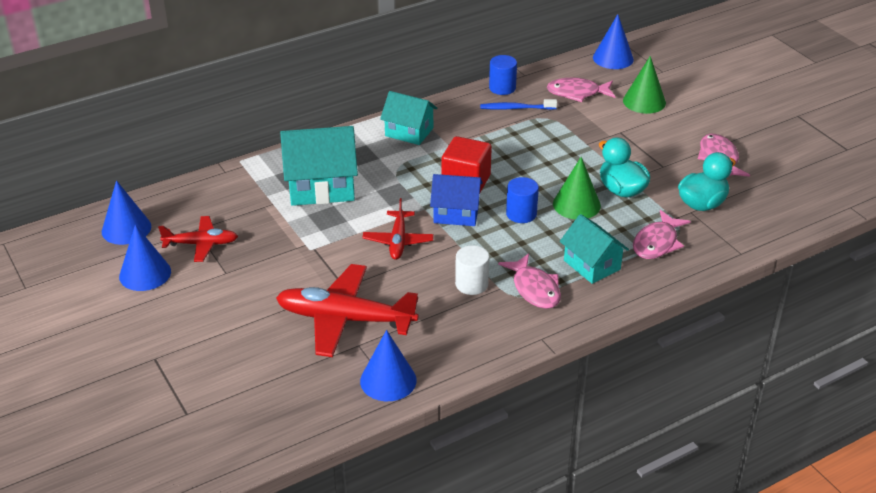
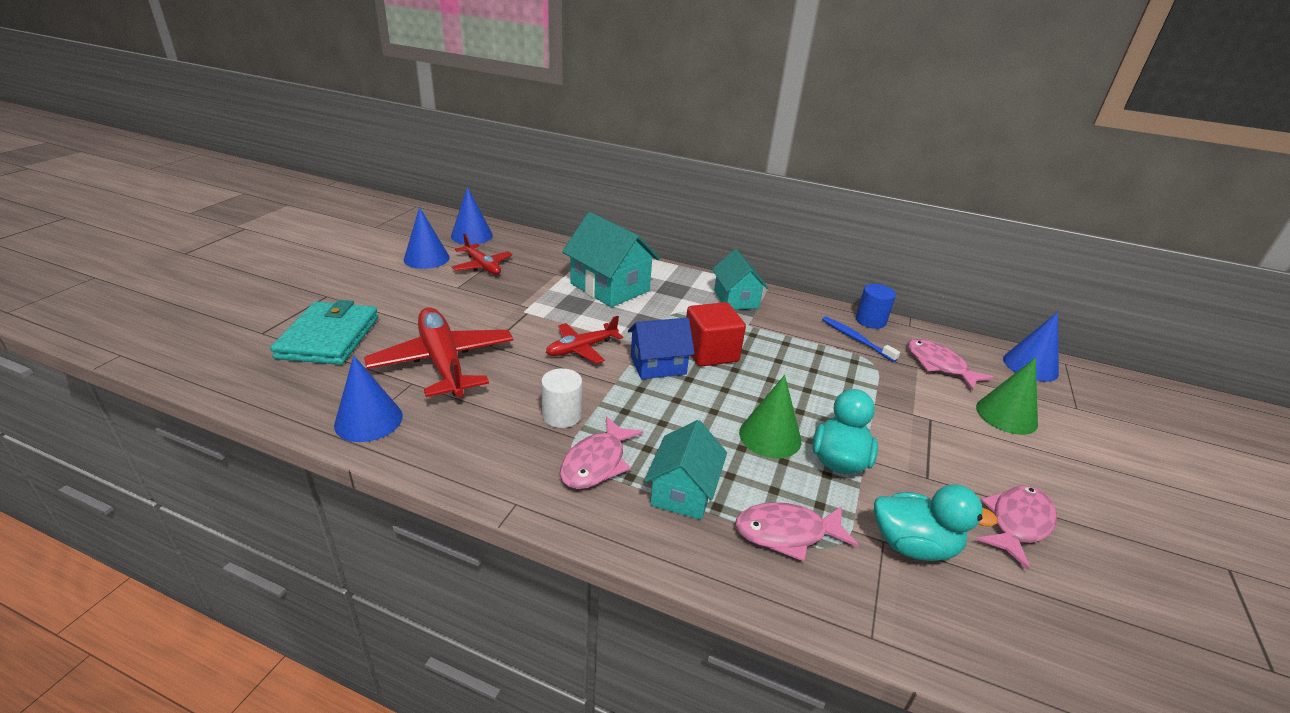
camera: 50 degrees right, 5 degrees down
(239, 374) = (329, 337): none -> turquoise wallet
(456, 213) = (658, 365): blue house -> blue house turned 75 degrees counterclockwise
(521, 214) = (706, 404): blue cylinder -> none

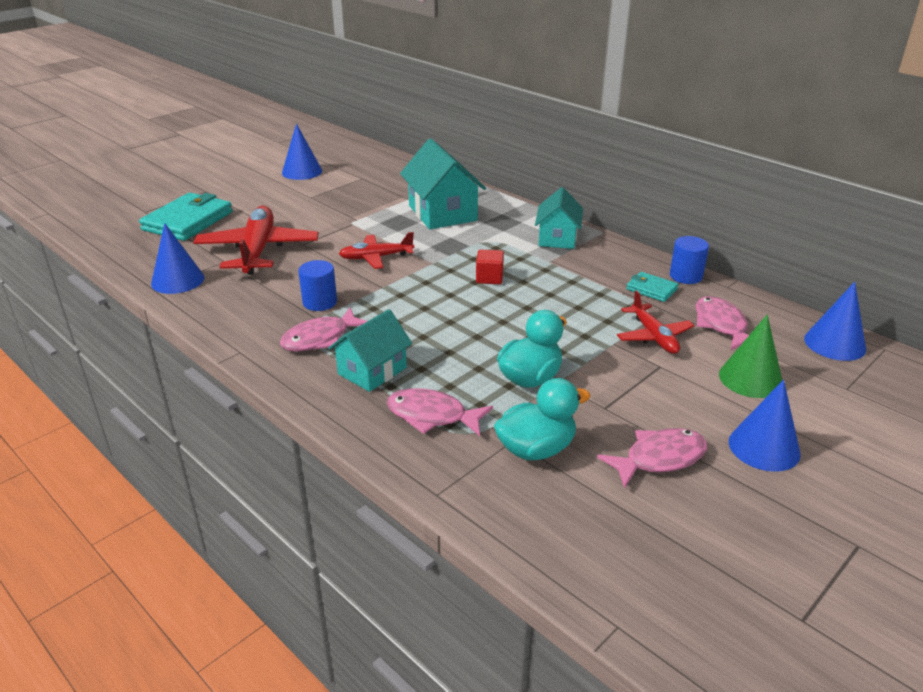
camera: 25 degrees right, 0 degrees up
(471, 235) = (353, 157): blue cone -> blue cone (764, 447)
(482, 266) = (343, 183): red plane -> red plane (653, 336)
(562, 415) = (320, 302): white cylinder -> blue cylinder
(658, 365) = (432, 280): blue house -> none
(710, 353) = (489, 278): red cube -> red cube, size x0.59
(770, 436) = (483, 349): green cone -> none
(856, 339) = (651, 289): blue toothbrush -> turquoise wallet
(913, 545) = (536, 449): turquoise duck -> turquoise duck turned 60 degrees counterclockwise

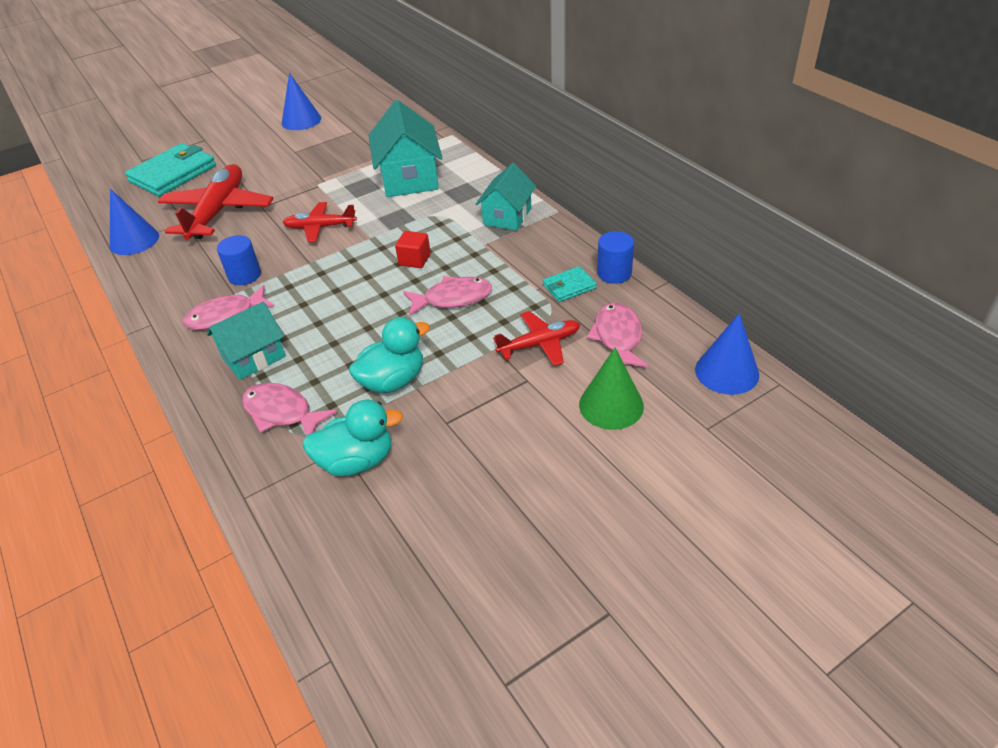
camera: 15 degrees right, 10 degrees up
(651, 289) = (569, 286): turquoise wallet -> turquoise wallet turned 75 degrees counterclockwise
(653, 336) = (540, 344): red plane -> red plane turned 105 degrees counterclockwise
(659, 458) = (467, 487): pink fish -> pink fish (452, 298)
(764, 447) = (578, 487): blue cone -> none

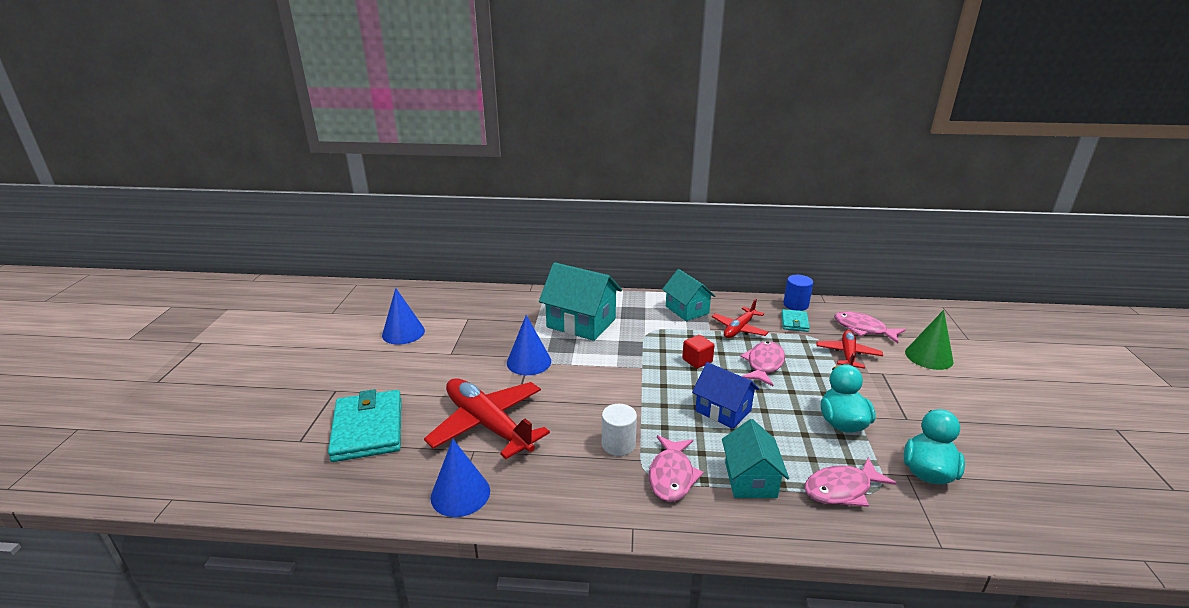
camera: 55 degrees left, 15 degrees down
(244, 275) = (618, 444): blue cylinder -> white cylinder
(320, 227) = (595, 383): red plane -> red plane (739, 329)
(344, 305) = (723, 410): none -> blue house
(727, 372) = (922, 314): blue cone -> blue cone (529, 362)

